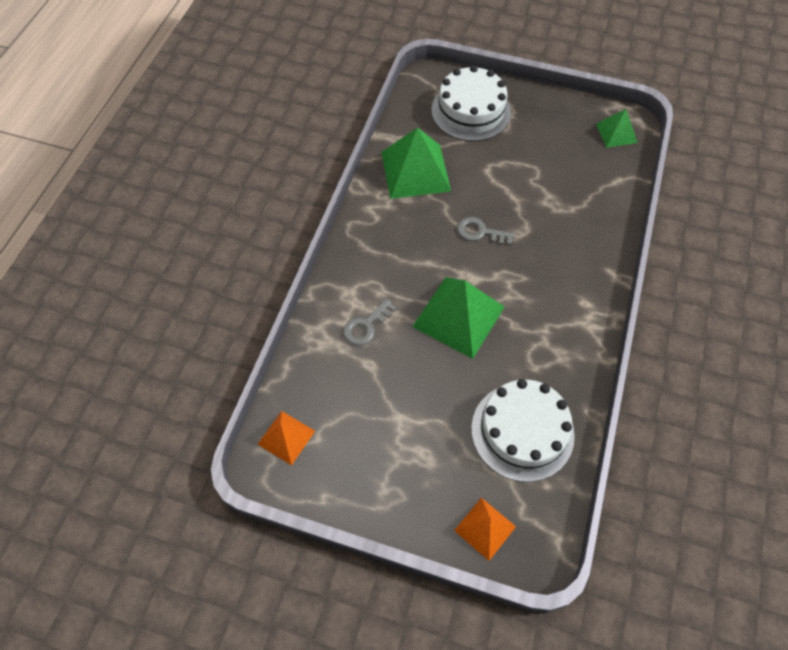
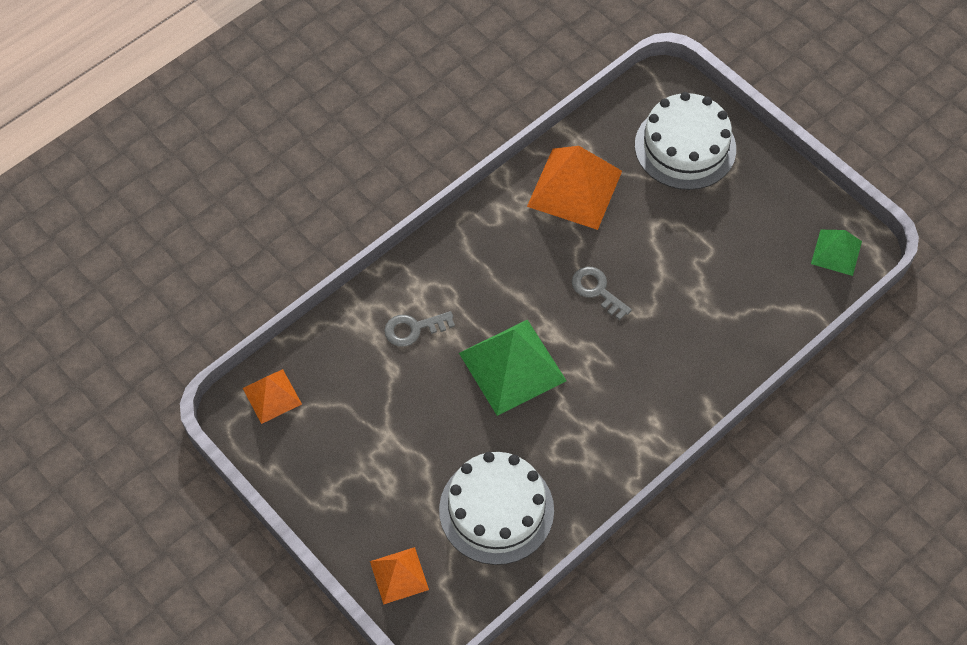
camera: 30 degrees right, 0 degrees up
(415, 171) = (575, 188): green pyramid -> orange pyramid

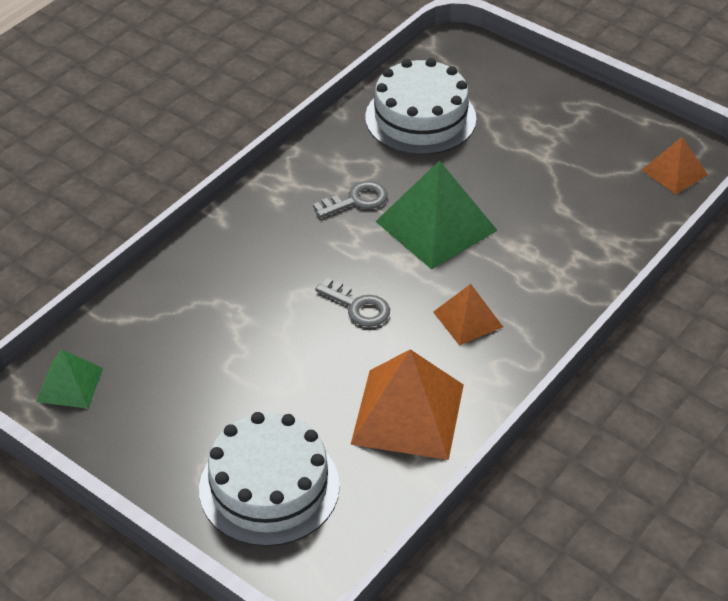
camera: 170 degrees right, 15 degrees down
(399, 575) = (495, 67): orange pyramid -> orange pyramid (468, 319)
(413, 329) = (554, 244): grey key -> grey key (356, 200)

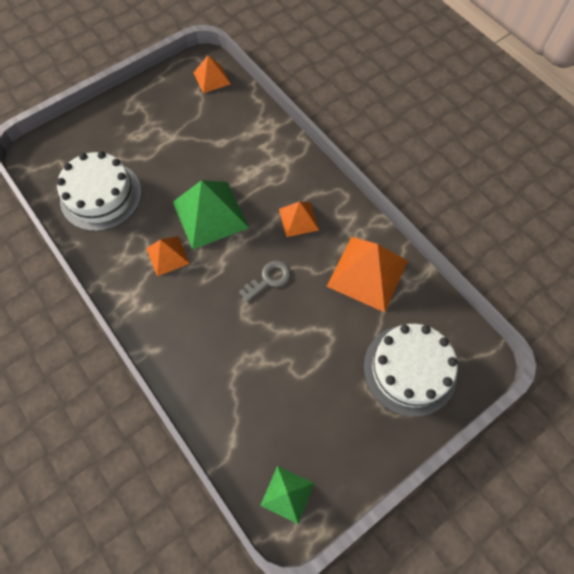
camera: 75 degrees left, 20 degrees up
(356, 200) = (167, 255): grey key -> orange pyramid

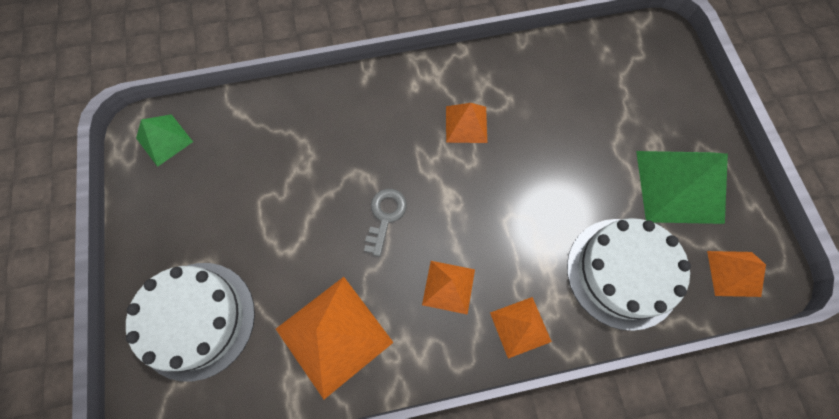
camera: 115 degrees right, 5 degrees up
(101, 195) = (575, 83): white cake -> white cake (623, 272)
(210, 214) = (501, 186): green pyramid -> green pyramid (679, 186)
(269, 279) = (385, 216): grey key -> grey key turned 150 degrees counterclockwise
(302, 171) = (520, 327): none -> orange pyramid

